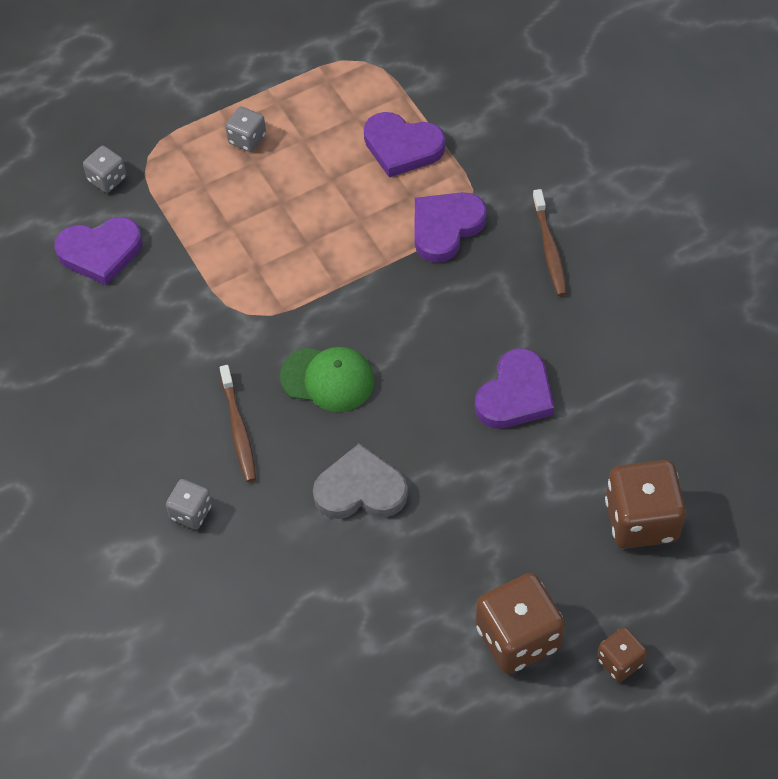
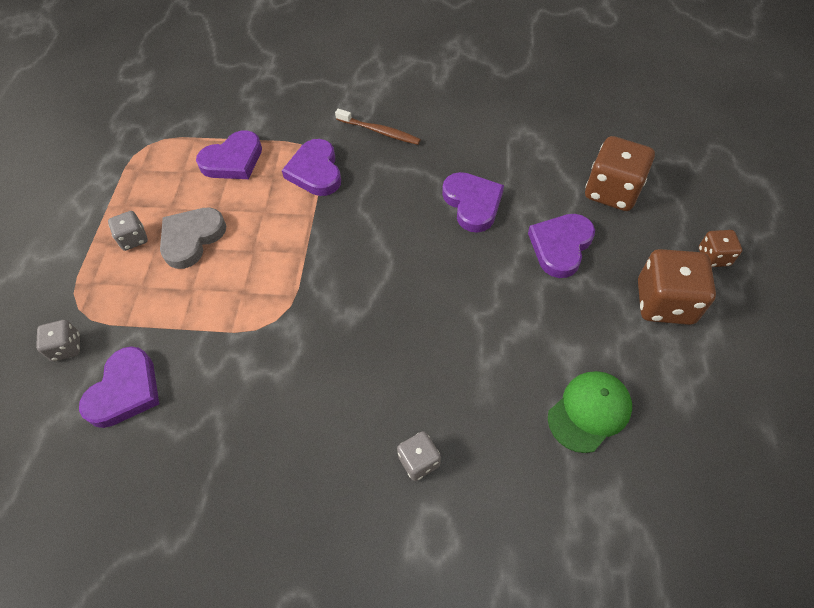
camera: 55 degrees left, 0 degrees up
(238, 429) = (370, 382): brown toothbrush -> none
(327, 379) = (374, 300): green cap -> green cap (589, 411)
(360, 489) = (482, 331): grey heart -> grey heart (192, 238)
(520, 507) = (560, 246): none -> purple heart

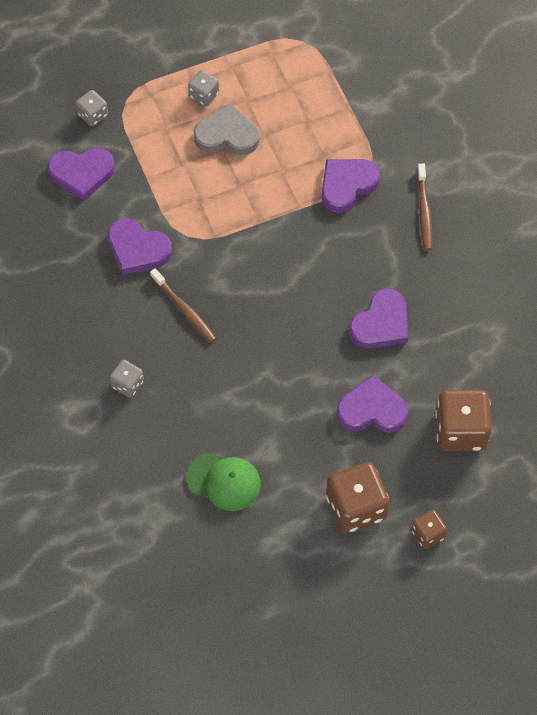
camera: 60 degrees right, 5 degrees up
(233, 160) = (322, 115): purple heart -> purple heart (137, 249)
(359, 360) = (184, 309): none -> brown toothbrush

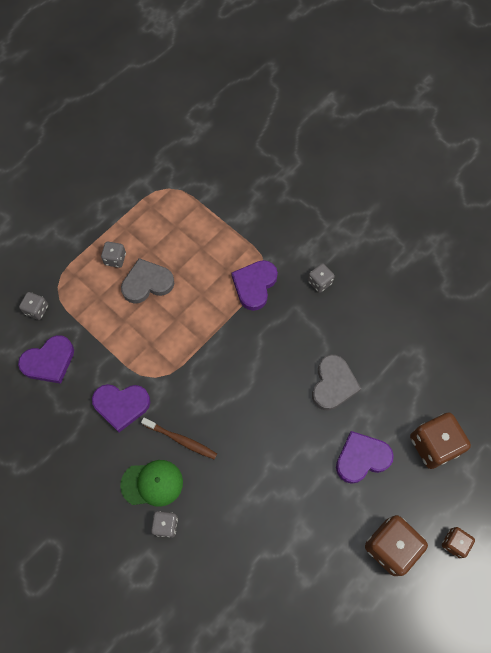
camera: 25 degrees left, 5 degrees up
(224, 481) = (281, 574): green cap -> green cap (152, 483)
(381, 323) = (333, 384): purple heart -> grey heart
(424, 211) = (319, 282): brown toothbrush -> grey dice

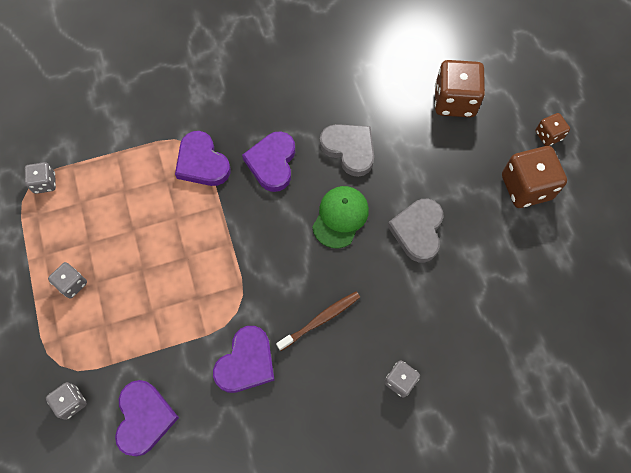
camera: 60 degrees left, 0 degrees up
(147, 283) = (125, 265): grey heart -> grey heart (418, 231)
(152, 483) = (349, 372): green cap -> green cap (340, 217)
(319, 282) = (240, 104): grey dice -> grey dice (45, 183)
(361, 458) = (433, 165): purple heart -> purple heart (272, 163)

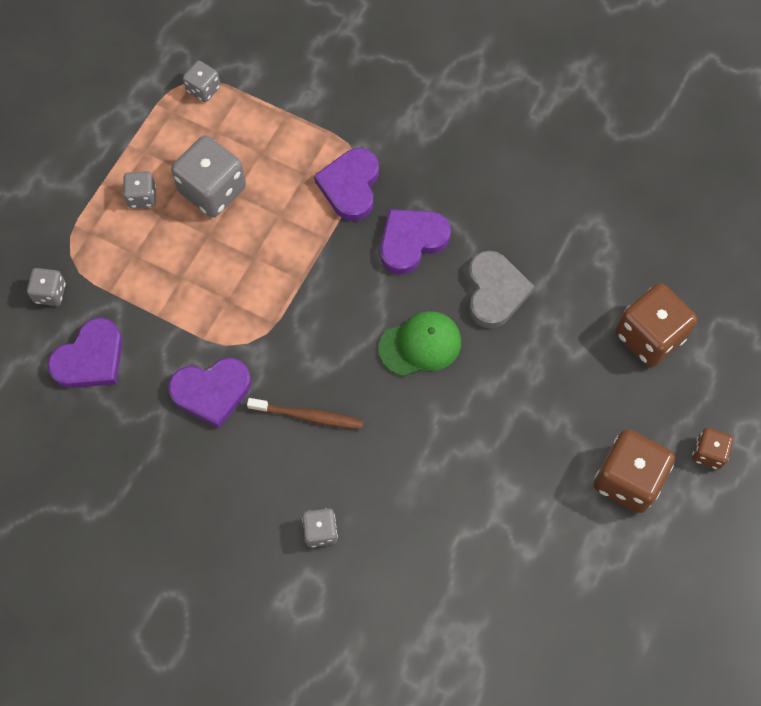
camera: 45 degrees right, 0 degrees up
(116, 239) = (212, 190): none -> grey dice
(418, 231) = (477, 422): grey heart -> none

